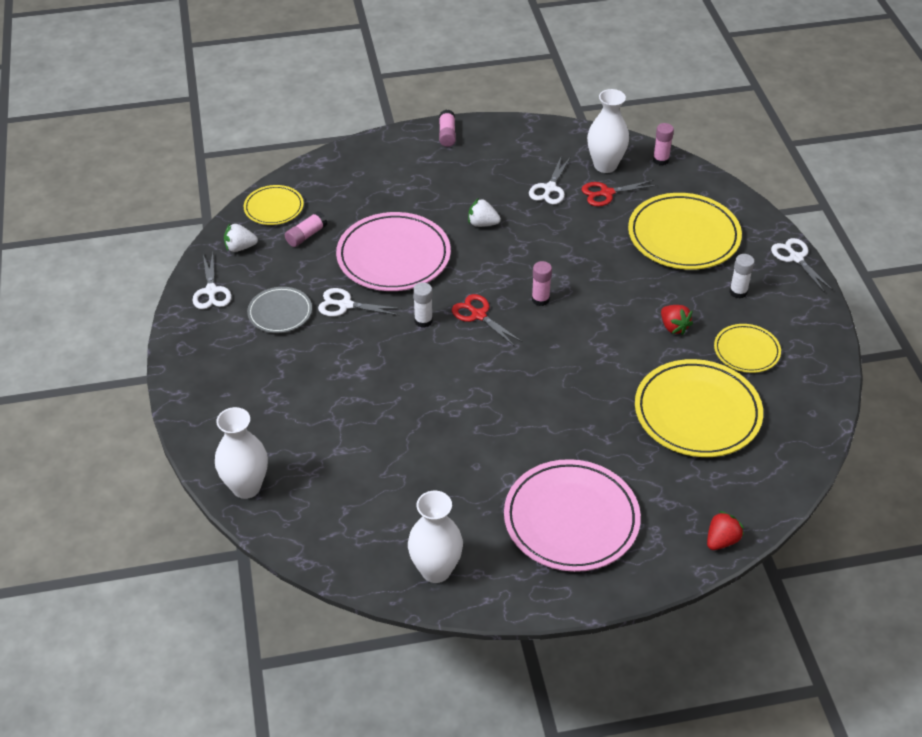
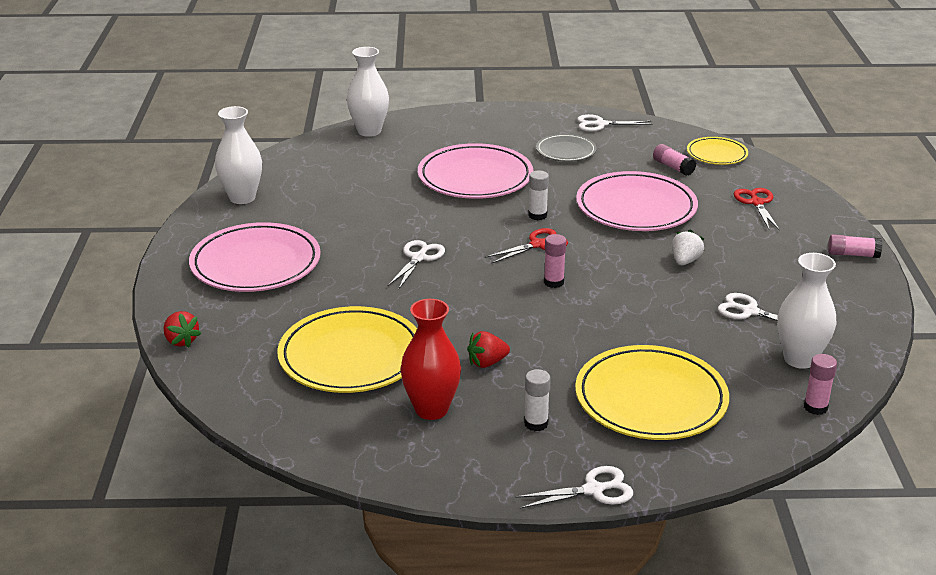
camera: 100 degrees right, 15 degrees down
(240, 247) = (658, 137): white strawberry -> none
(345, 305) = (569, 180): white scissors -> white scissors (418, 258)
(351, 376) = (475, 177): none -> pink plate
(606, 193) = (740, 352): red scissors -> red scissors (756, 203)
(746, 351) = (431, 409): yellow plate -> red vase

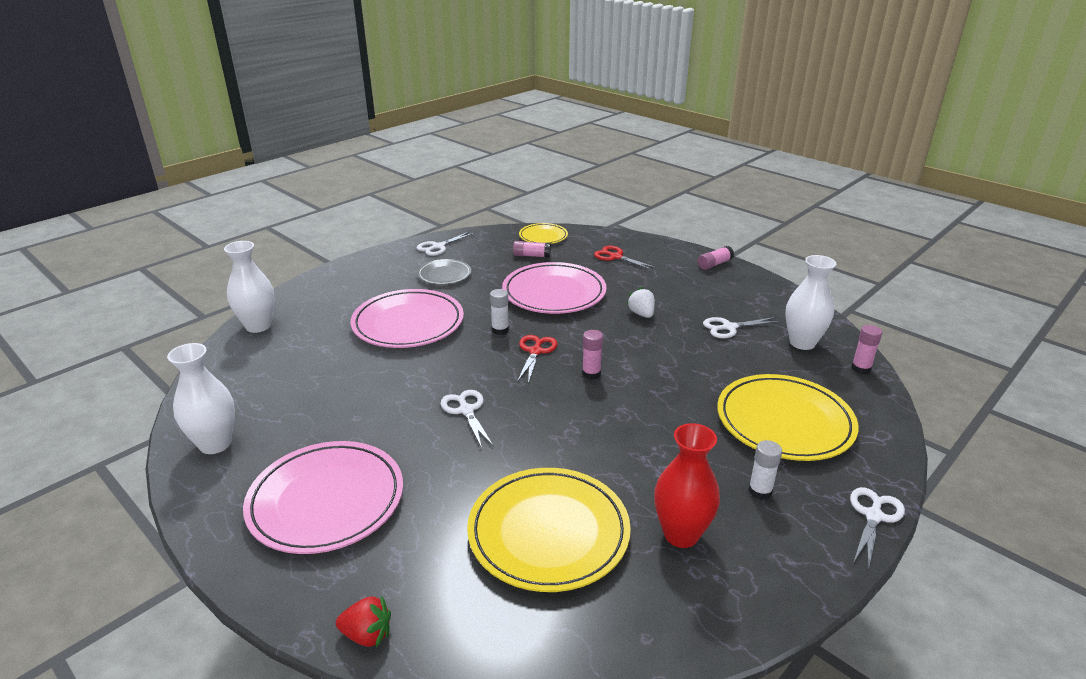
camera: 45 degrees left, 0 degrees up
(487, 363) = (652, 465): red strawberry -> none

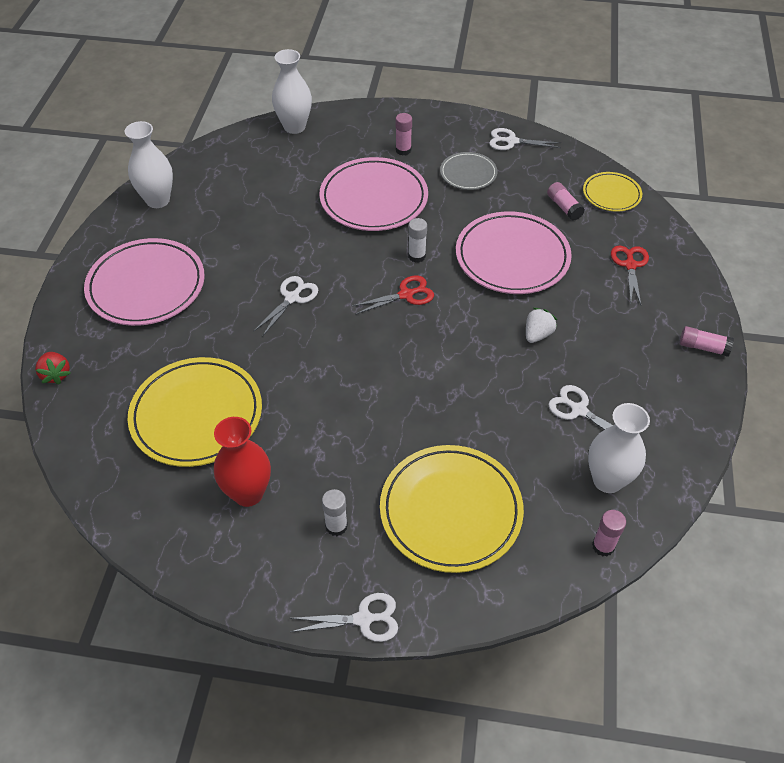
camera: 55 degrees right, 20 degrees up
(591, 374) = (406, 346): pink glue stick -> pink glue stick (403, 150)

